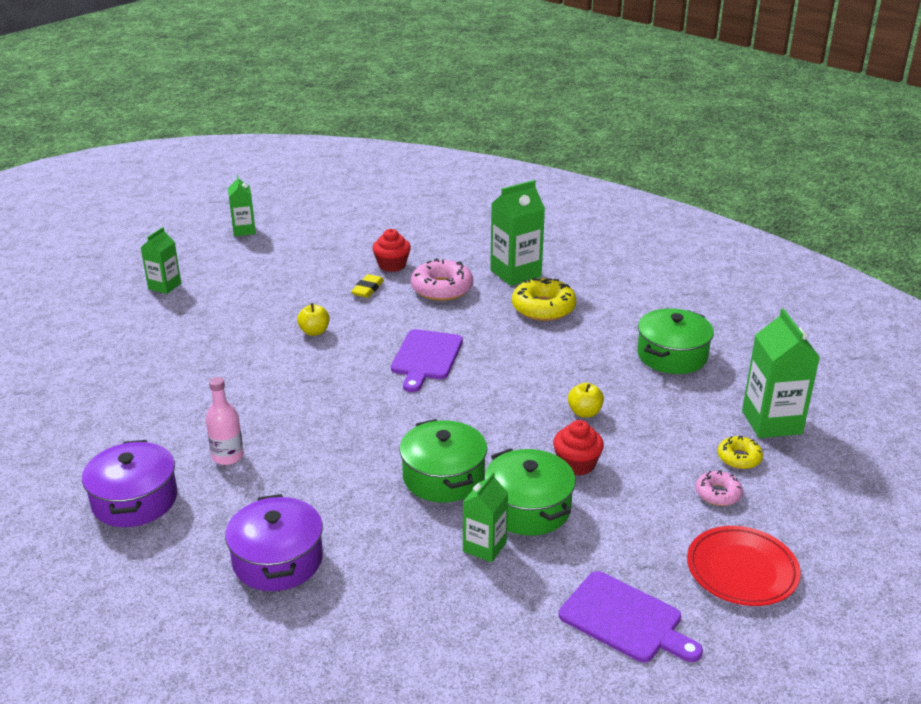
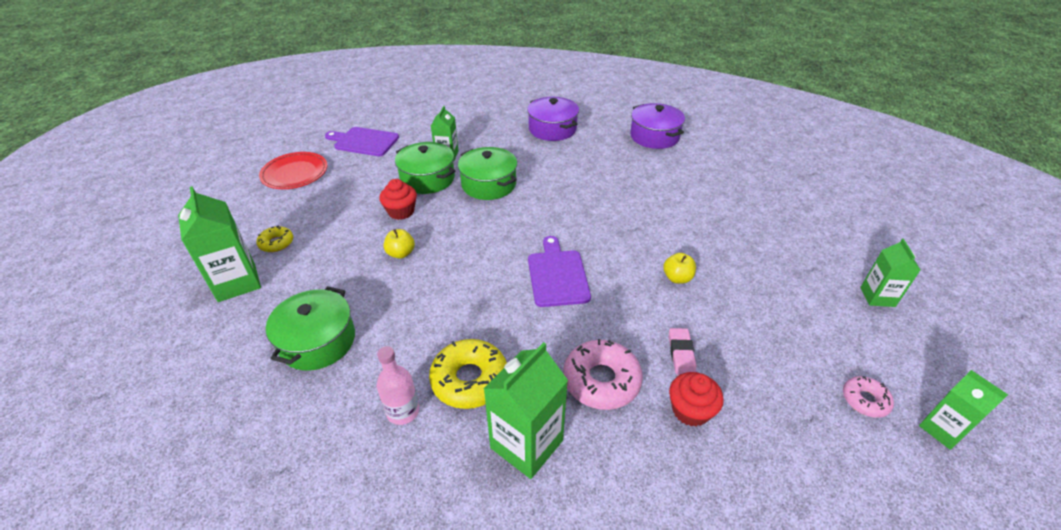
camera: 160 degrees right, 10 degrees up
(227, 456) = (631, 167): pink bottle -> pink bottle (403, 411)
(367, 289) = (681, 354): yellow eraser -> pink eraser
(718, 494) = (299, 213): pink donut -> pink donut (865, 400)

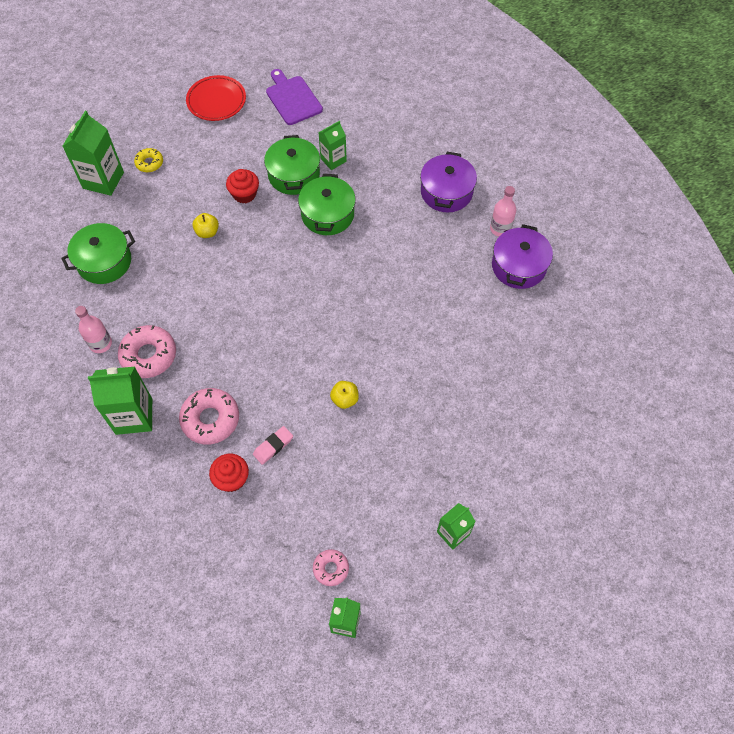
camera: 45 degrees right, 20 degrees up
(469, 380) = (149, 355): yellow donut -> pink donut
(557, 275) = (276, 330): purple cutting board -> none
(614, 127) = (500, 229): none -> pink bottle

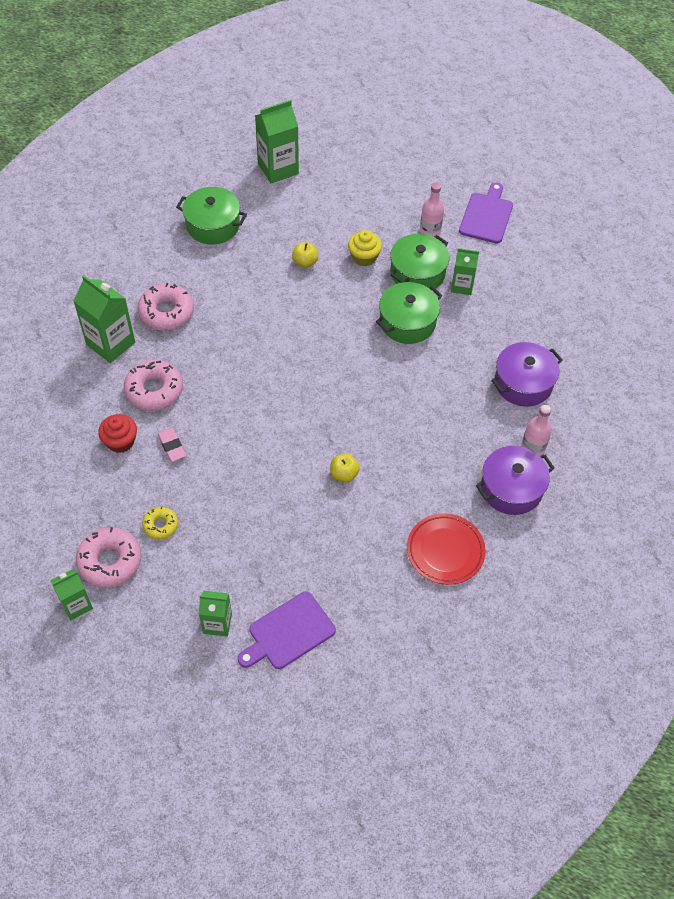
camera: 45 degrees right, 5 degrees down
(100, 344) = (146, 278): pink bottle -> pink bottle (430, 231)
(149, 163) = (323, 181): yellow donut -> yellow donut (160, 525)
(216, 101) = (425, 174): red plate -> red plate (445, 551)
(244, 194) = (364, 257): red cupcake -> yellow cupcake
(273, 446) = (172, 446): pink eraser -> pink eraser turned 60 degrees clockwise
(331, 568) = (110, 561): pink donut -> pink donut, size x1.78
(345, 399) = (257, 461): yellow apple -> yellow apple (344, 474)
(503, 491) = (288, 632): none -> purple cutting board

